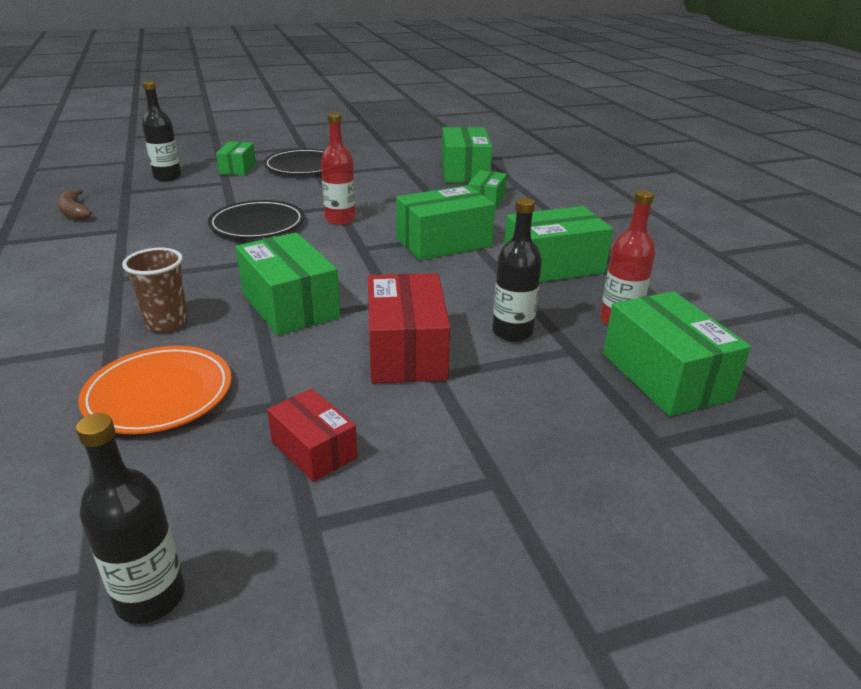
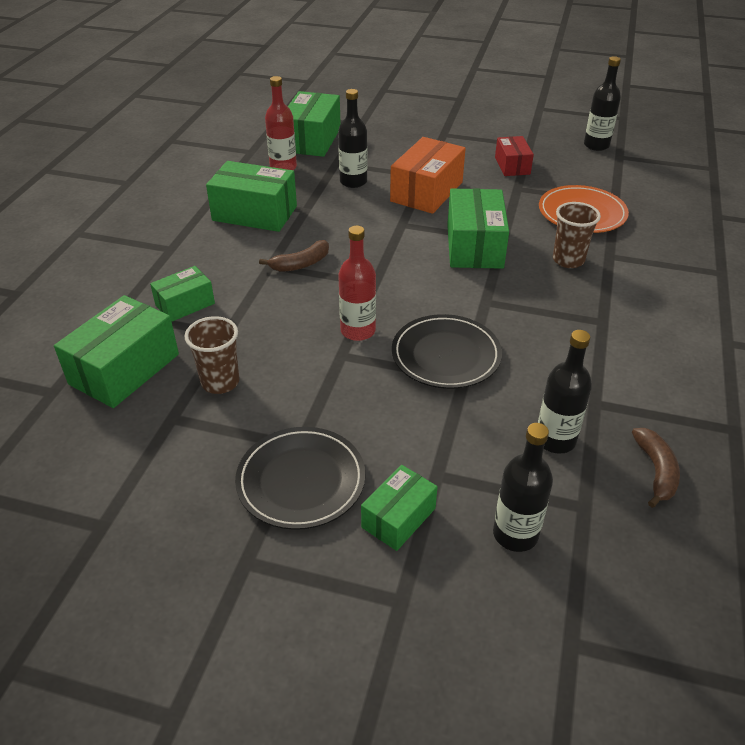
camera: 145 degrees left, 10 degrees up
(151, 208) = (555, 440): none -> black bottle
(399, 180) = (220, 382): none -> brown cup
(406, 351) = (427, 192): red box -> orange box
(443, 242) = (301, 264): green box -> brown banana

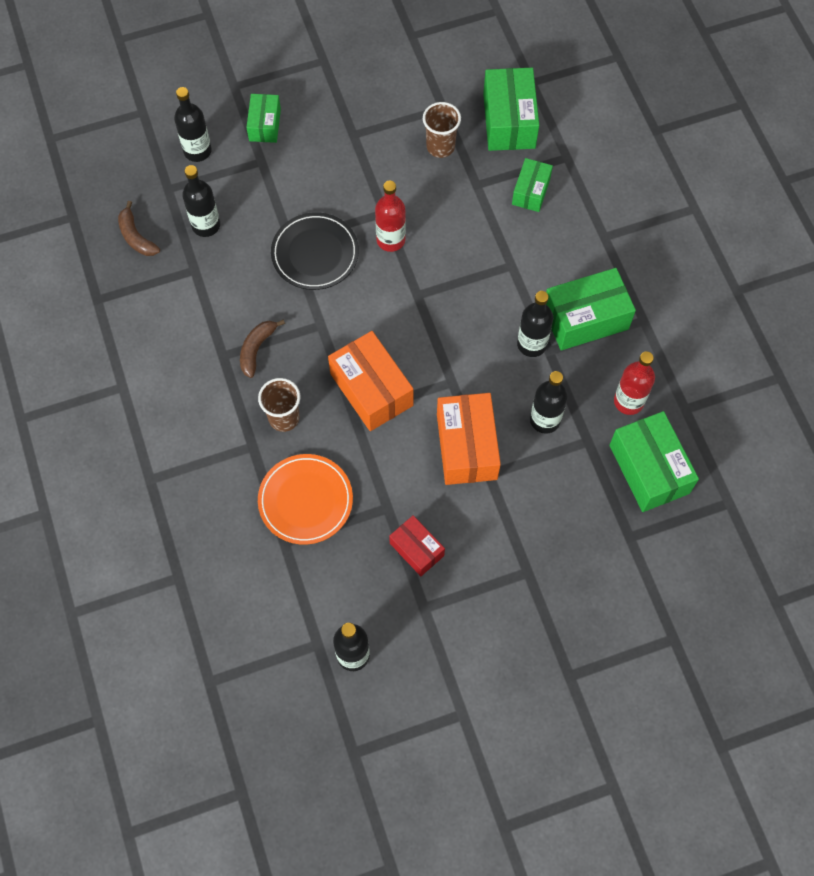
camera: 145 degrees right, 25 degrees up
(301, 264) = (490, 281): brown banana -> brown banana (257, 349)
(301, 481) = (333, 115): black plate -> none
(314, 217) = (531, 344): none -> black bottle
(474, 246) = (371, 389): green box -> orange box

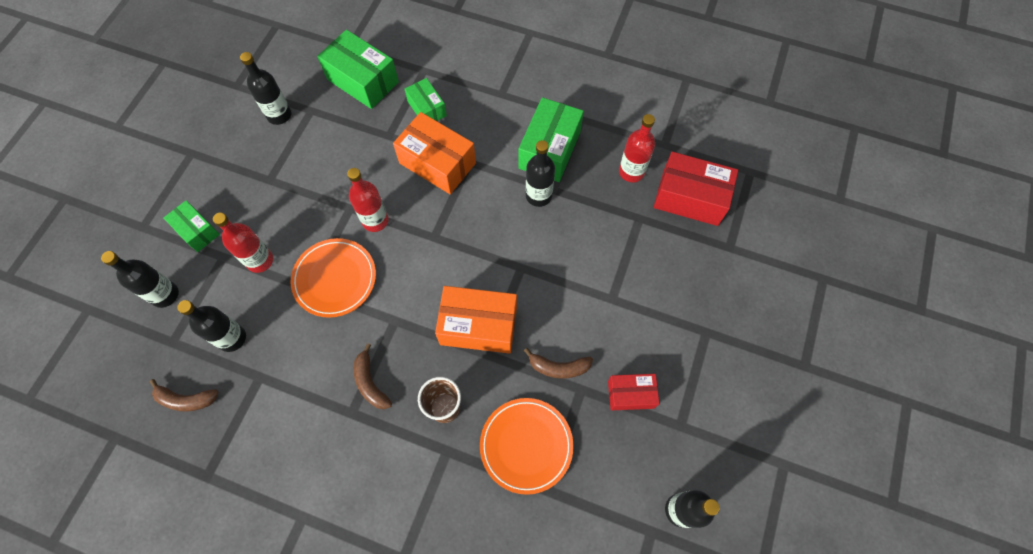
camera: 50 degrees left, 0 degrees up
(281, 189) = (260, 260): none -> red bottle
(315, 253) = (335, 279): black plate -> orange plate
(390, 477) = (558, 367): none -> brown banana
(440, 147) = (338, 134): brown cup -> none
(466, 446) = (579, 297): orange box -> orange box (437, 163)
(545, 420) = (601, 231): black bottle -> black bottle (279, 115)
(649, 469) = (690, 198): green box -> red box

